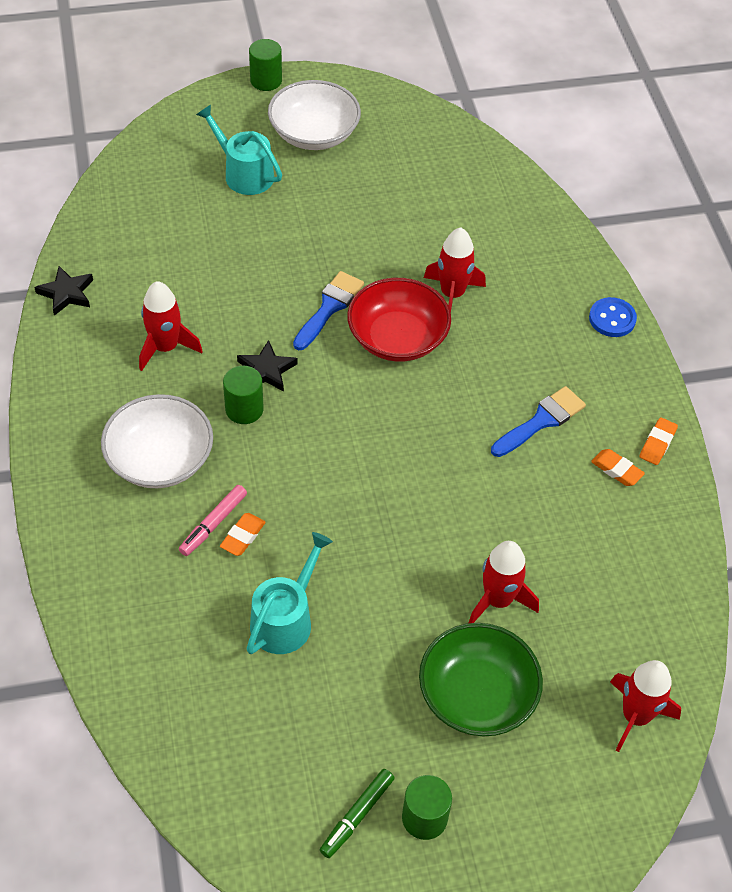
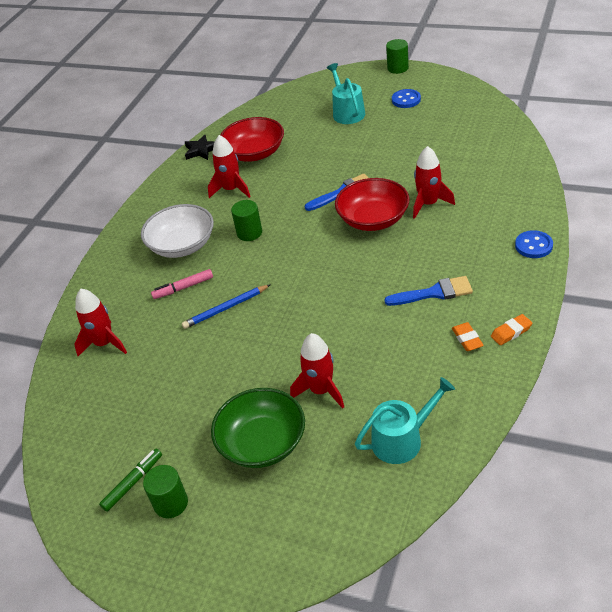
camera: 40 degrees right, 10 degrees down
(155, 277) = (254, 153): none -> red bowl
(243, 536) = (194, 300): orange eraser -> none
(266, 370) = (279, 216): black star -> none
(285, 619) = (181, 353): turquoise watering can -> turquoise watering can (402, 439)
(296, 534) = (225, 308): none -> blue pencil
(314, 134) = (406, 100): white bowl -> blue button
(357, 815) = (132, 483): green marker -> green marker turned 150 degrees clockwise
(635, 716) = (362, 502): red rocket -> red rocket (104, 343)

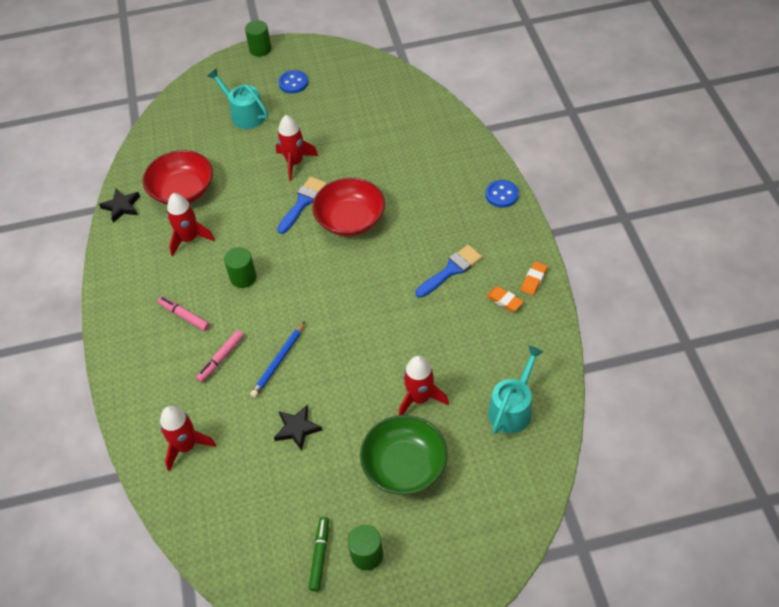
camera: 35 degrees left, 10 degrees up
(182, 245) = (184, 316): white bowl -> pink marker
(198, 368) = (297, 428): none -> black star
(428, 204) = (389, 186): red rocket -> red rocket (295, 162)

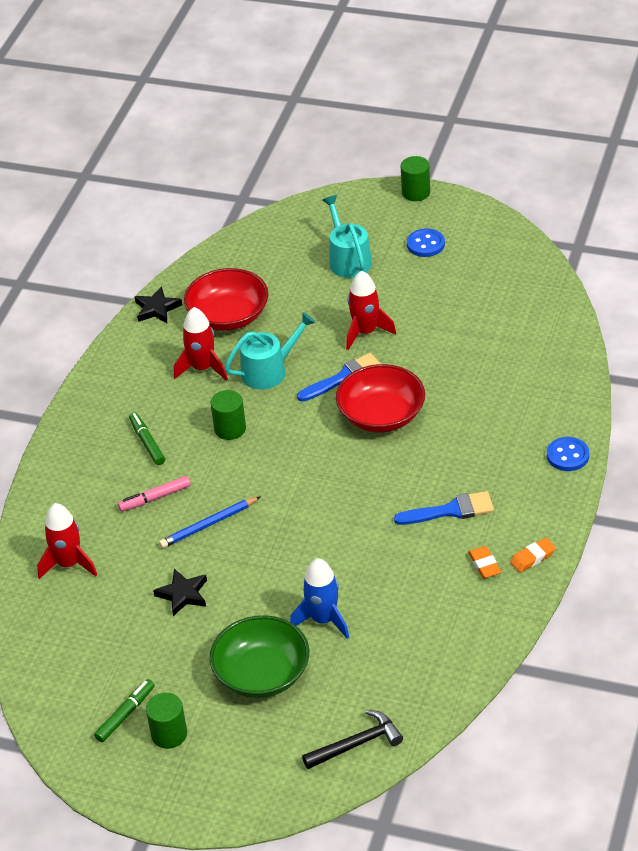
camera: 30 degrees right, 10 degrees down
(184, 316) = (147, 443): pink marker -> green marker
(420, 398) = (323, 620): red rocket -> blue rocket
(512, 408) = (410, 671): turquoise watering can -> turquoise watering can (269, 371)
(516, 488) = (356, 744): none -> black hammer

